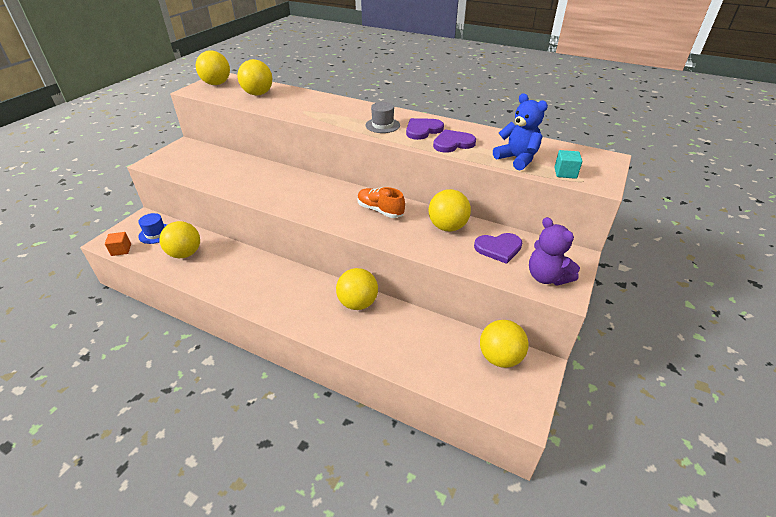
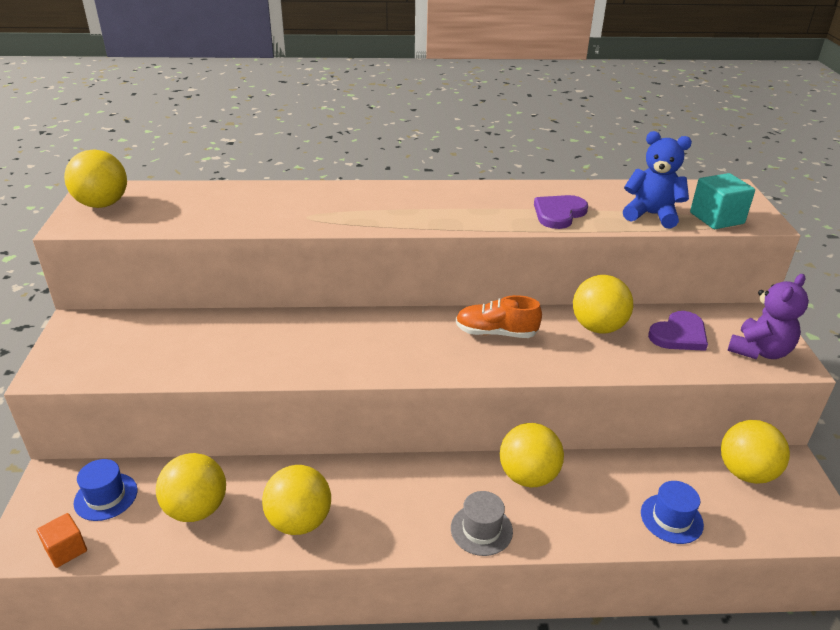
camera: 30 degrees left, 5 degrees down
(258, 94) = (198, 206): yellow ball -> yellow ball (299, 521)
(382, 125) = (444, 211): grey hat -> grey hat (481, 529)
(420, 361) = (671, 518): none -> blue hat
(423, 130) = (502, 205): purple heart -> none
(547, 277) = (759, 351): purple teddy bear -> purple teddy bear turned 75 degrees counterclockwise
(565, 173) = (716, 218): turquoise cube -> turquoise cube, size x1.52

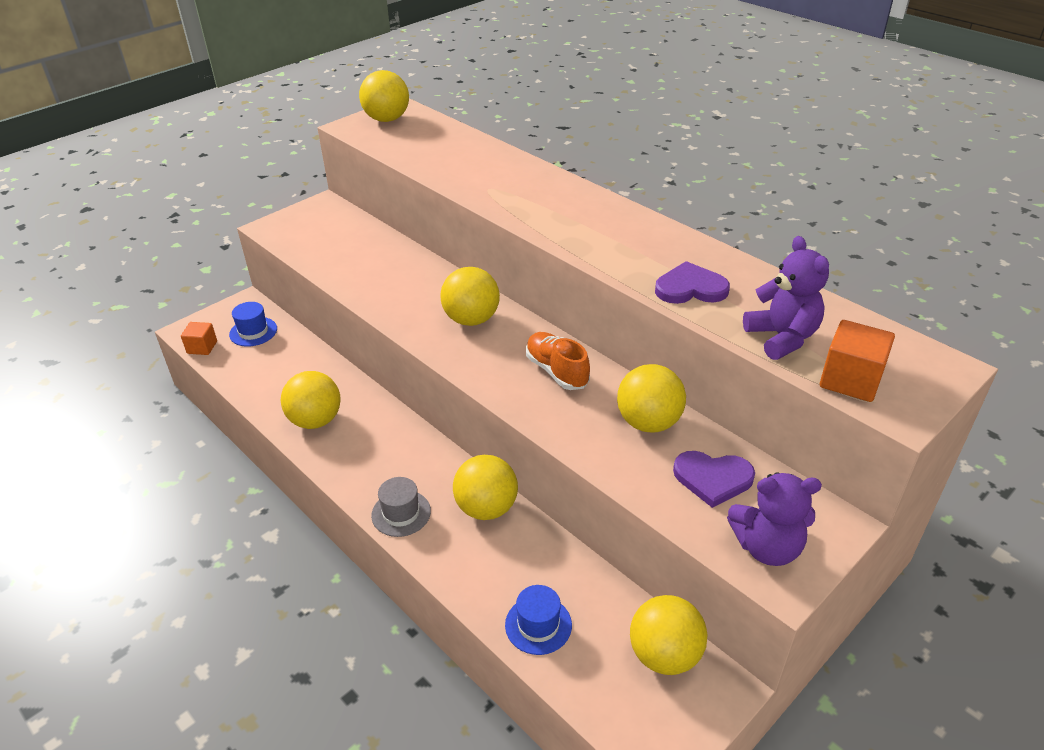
camera: 50 degrees right, 5 degrees up
(196, 509) = (280, 372): yellow ball -> yellow ball (471, 319)
(651, 215) = (782, 338): blue teddy bear -> purple teddy bear
(716, 218) = (850, 380): turquoise cube -> orange cube

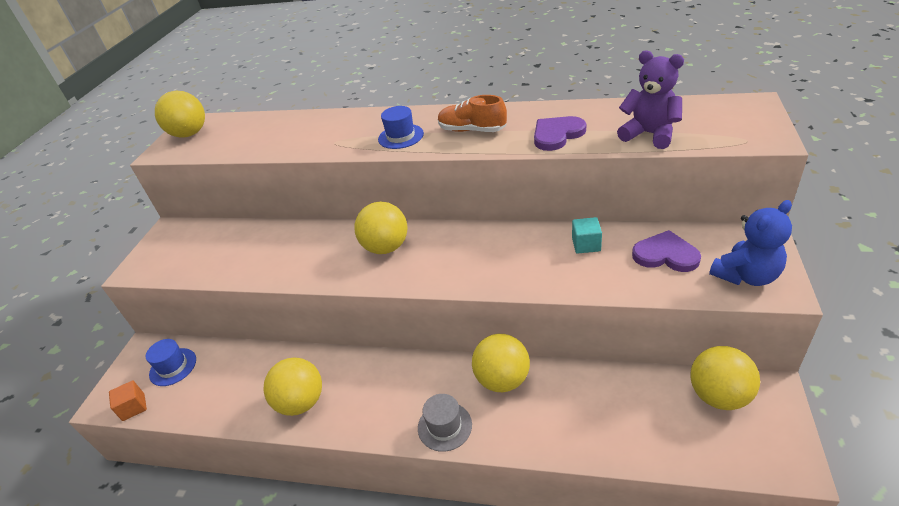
camera: 30 degrees left, 0 degrees up
(538, 625) = (625, 435): blue hat -> blue hat (401, 136)
(557, 371) = (488, 247): orange shoe -> orange shoe (472, 130)
(648, 422) = (586, 244): yellow ball -> turquoise cube
(713, 478) = (665, 255): purple heart -> purple heart turned 135 degrees counterclockwise
(767, 547) = (746, 276): purple teddy bear -> blue teddy bear
(850, 380) = (719, 137): orange cube -> none

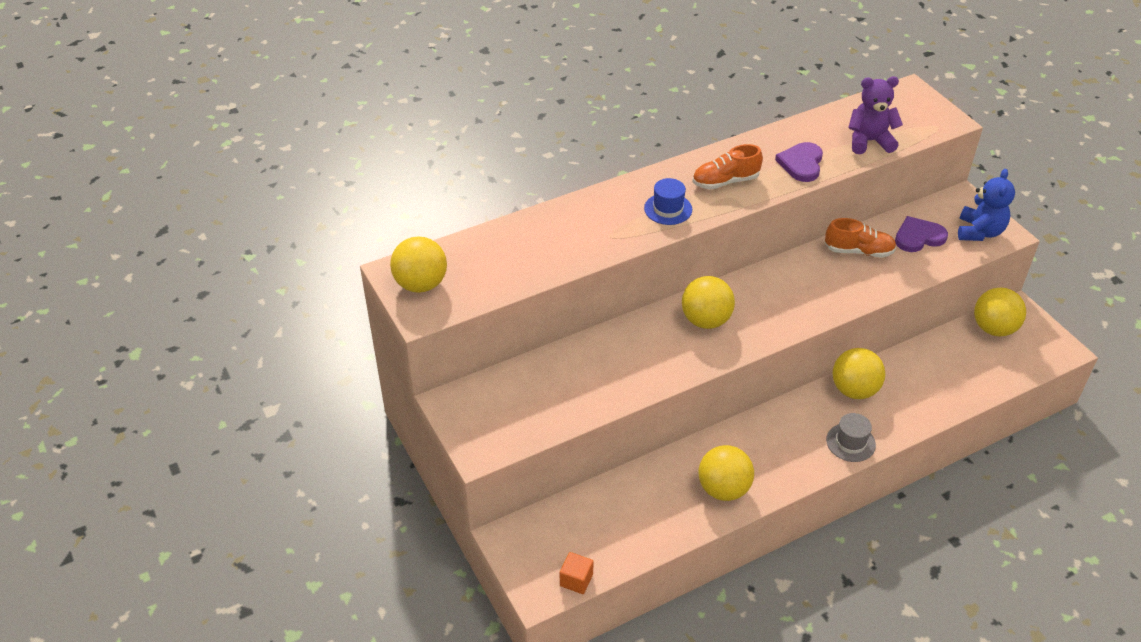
camera: 45 degrees left, 5 degrees up
(173, 367) = (564, 532): blue hat -> none
(586, 244) = (858, 251): turquoise cube -> orange shoe

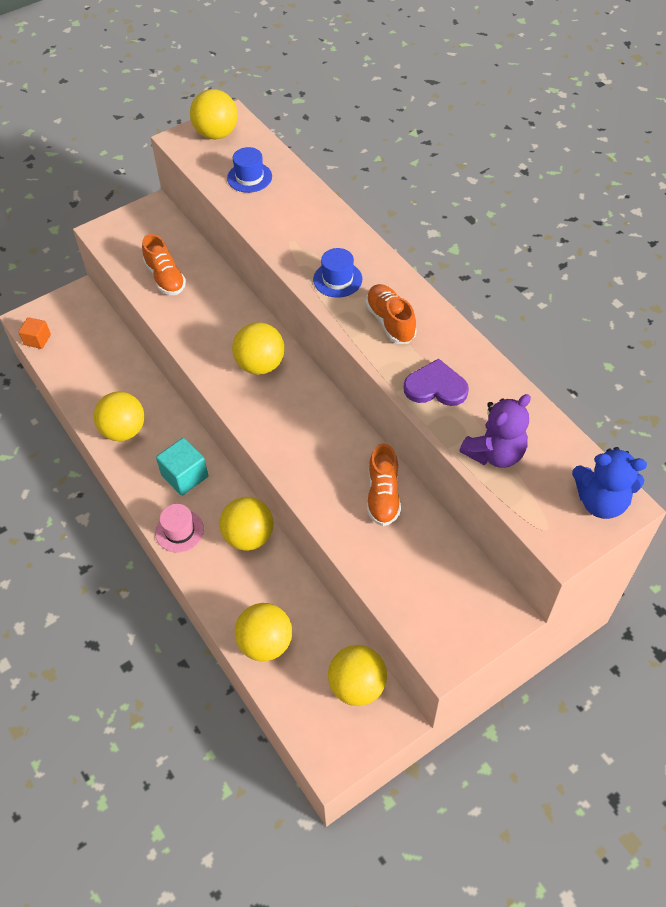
camera: 85 degrees right, 10 degrees up
(504, 261) = (249, 177): none -> blue hat
(570, 392) = (165, 278): none -> orange shoe
(784, 437) = (185, 476): none -> turquoise cube
(850, 442) = (179, 531): grey hat -> pink hat
(869, 141) = (495, 453): purple teddy bear -> purple teddy bear turned 60 degrees clockwise
(918, 237) = (419, 558): purple heart -> none
(963, 384) = (265, 643): none -> yellow ball
(979, 232) = (441, 626): blue teddy bear -> blue teddy bear (600, 501)

